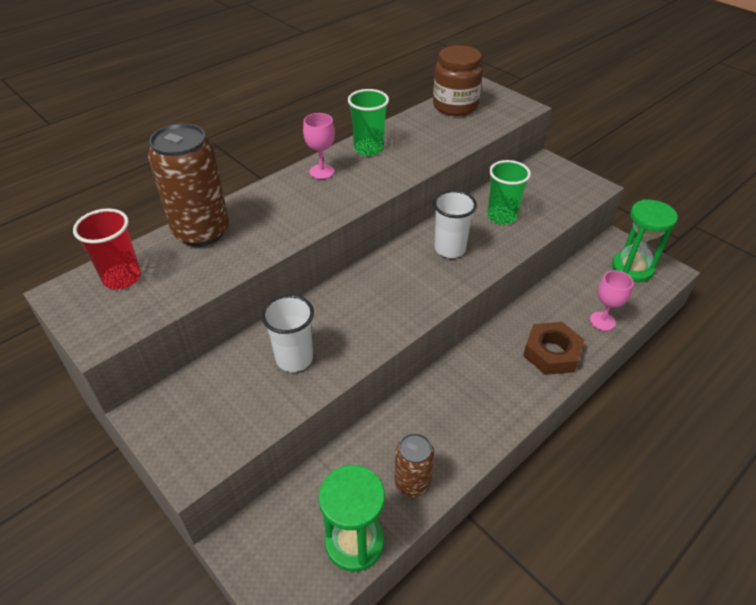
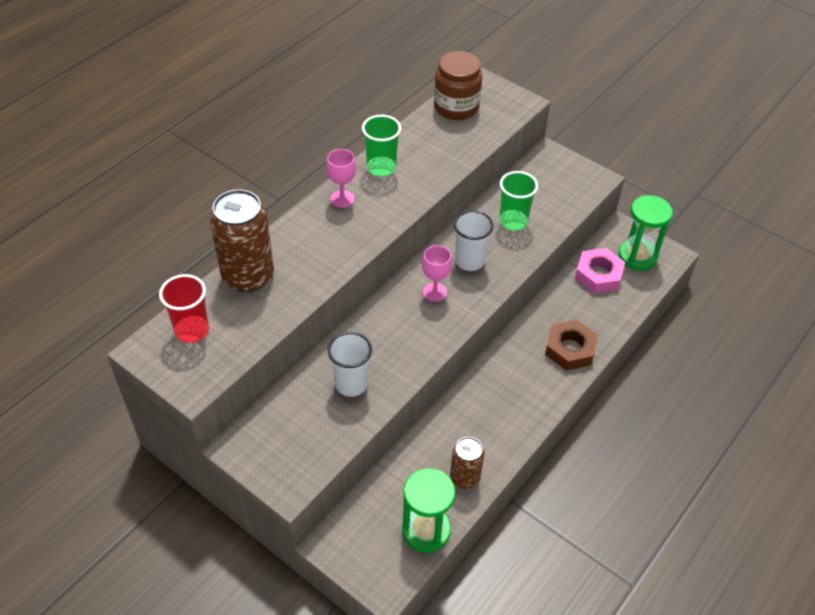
camera: 10 degrees left, 5 degrees up
(589, 282) = (598, 275): none -> pink nut
(602, 321) = (613, 313): pink goblet -> pink goblet (435, 292)

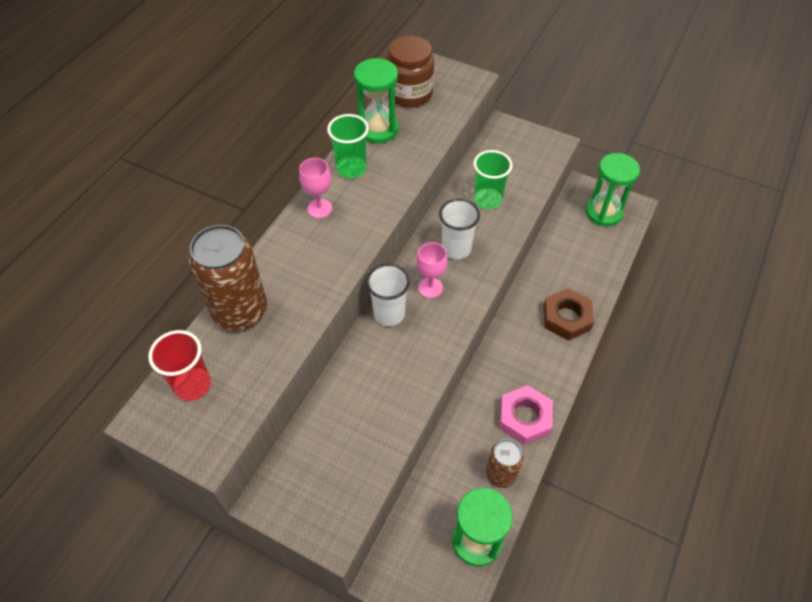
camera: 10 degrees left, 5 degrees up
(351, 384) = (370, 404): white cup -> white cup (389, 314)
(416, 136) = (378, 129): none -> green hourglass
(598, 275) = (573, 237): pink nut -> pink nut (524, 418)

